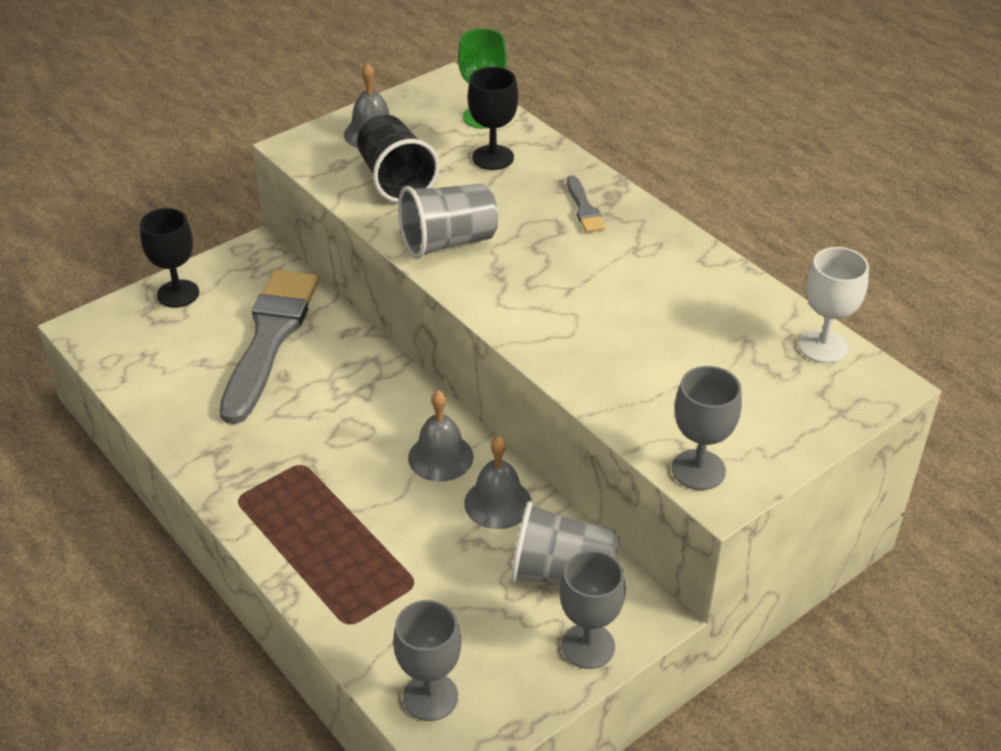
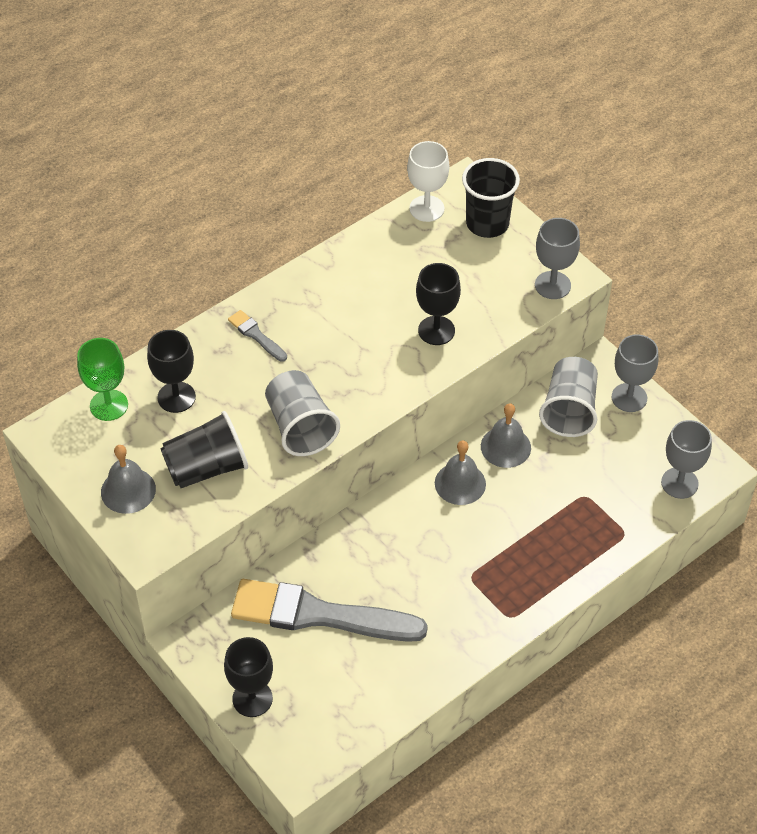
camera: 90 degrees left, 10 degrees up
(584, 208) = (256, 335): grey brush -> grey brush turned 120 degrees counterclockwise
(602, 352) = (436, 330): none -> black goblet
(807, 405) = (487, 223): none -> black cup

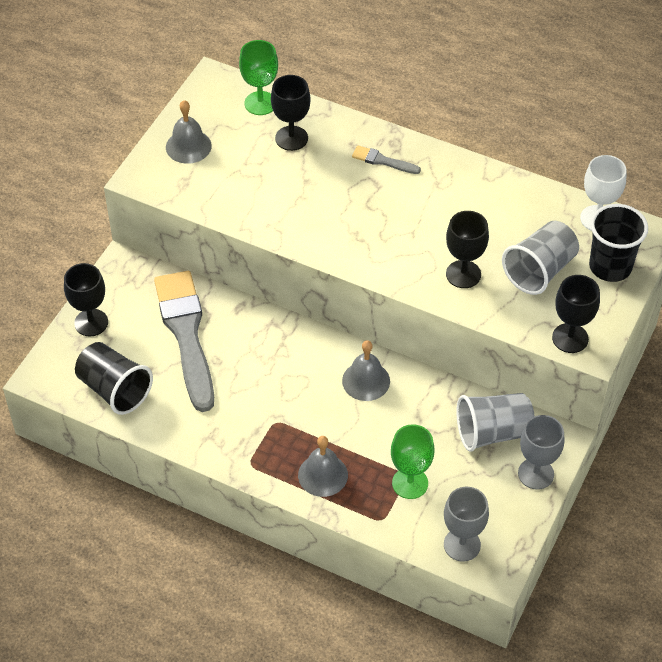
camera: 65 degrees right, 0 degrees up
(207, 468) = (234, 183): black cup -> black cup (114, 389)
(256, 335) = (382, 161): grey brush -> grey brush turned 90 degrees counterclockwise
(300, 427) = (307, 223): grey cup -> grey cup (539, 270)
(505, 447) = (423, 399): grey bell -> grey bell (323, 475)
(552, 285) = (570, 338): grey goblet -> black goblet
(595, 495) = (410, 483): none -> green goblet

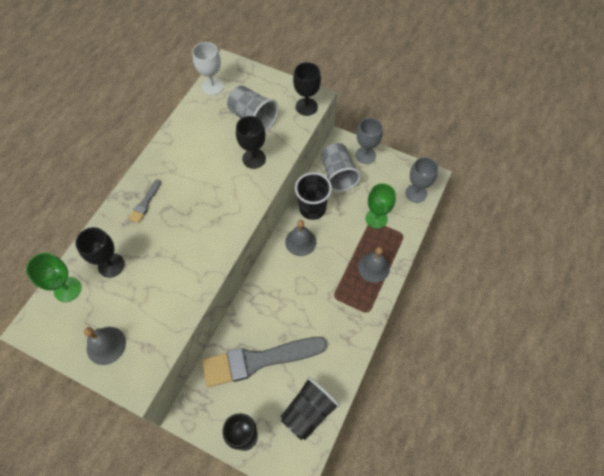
camera: 90 degrees left, 10 degrees up
(610, 267) = (251, 83): black cup -> black cup (312, 209)

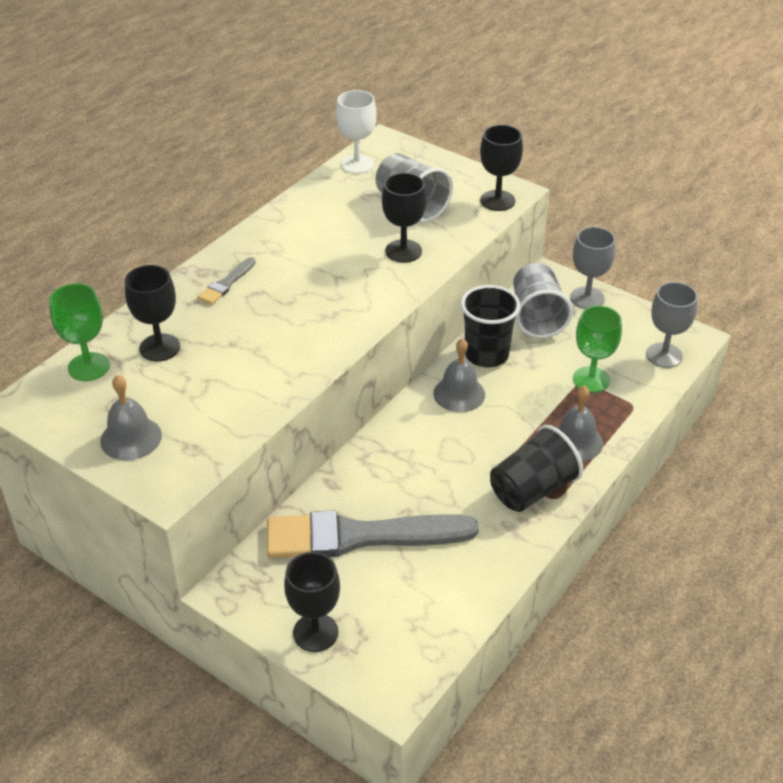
camera: 10 degrees right, 20 degrees down
(308, 411) = (430, 615): black cup -> black cup (532, 489)

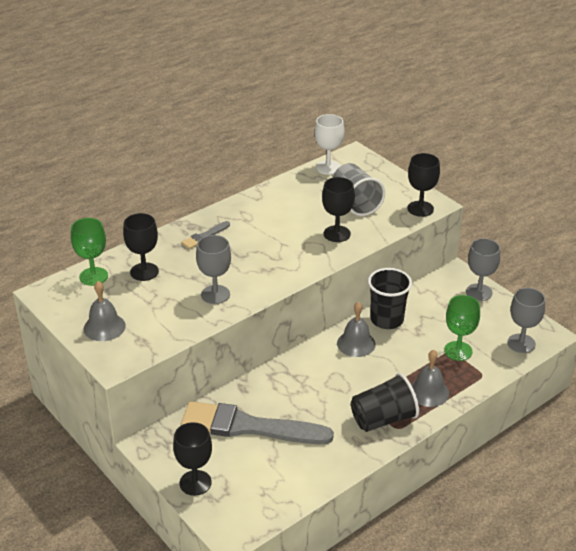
camera: 15 degrees right, 5 degrees down
(272, 362) = (215, 294): none -> grey goblet
(537, 317) = (435, 299): grey cup -> none

